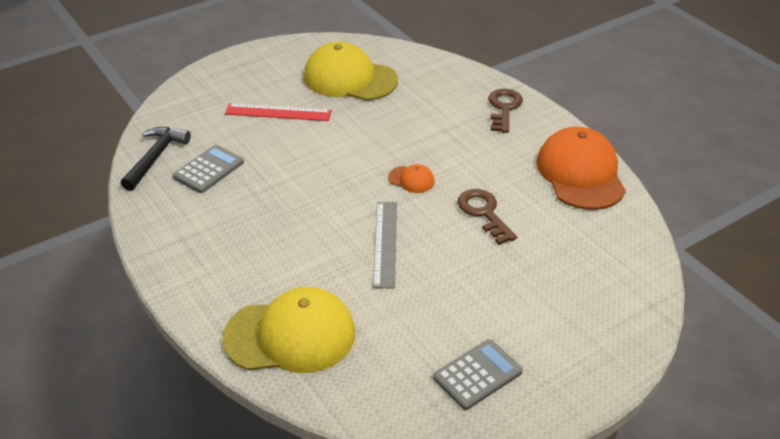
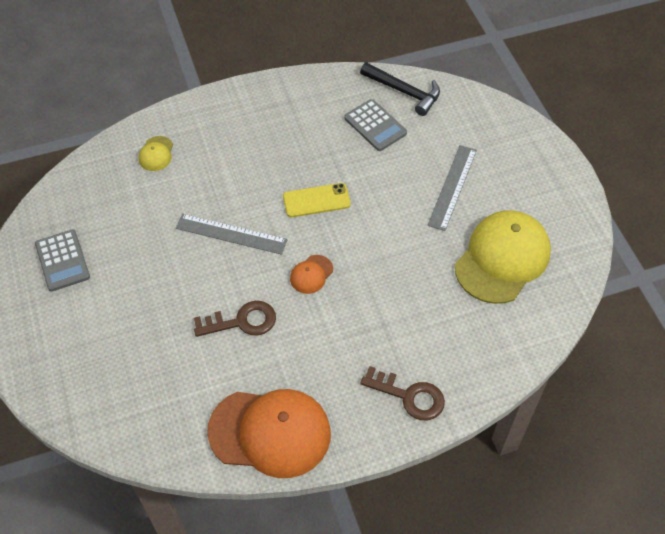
camera: 105 degrees right, 15 degrees up
(278, 112) = (452, 187): red ruler -> grey ruler
(290, 335) = (156, 154): yellow cap -> yellow cap, size x0.43
(321, 192) = (316, 200): none -> yellow phone

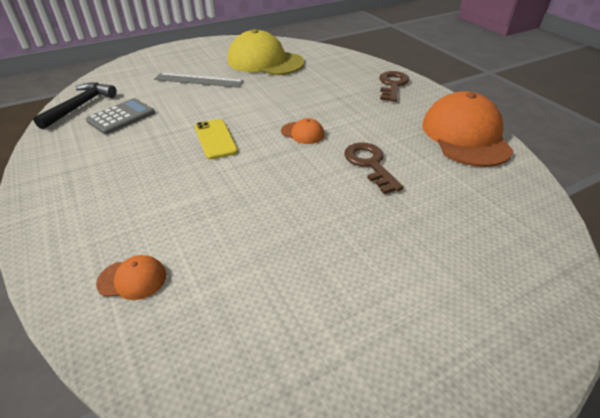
camera: 100 degrees left, 15 degrees down
(62, 261) = (349, 350): grey calculator -> none
(156, 154) = (132, 279): yellow cap -> orange cap
(231, 234) = (266, 186): grey ruler -> none

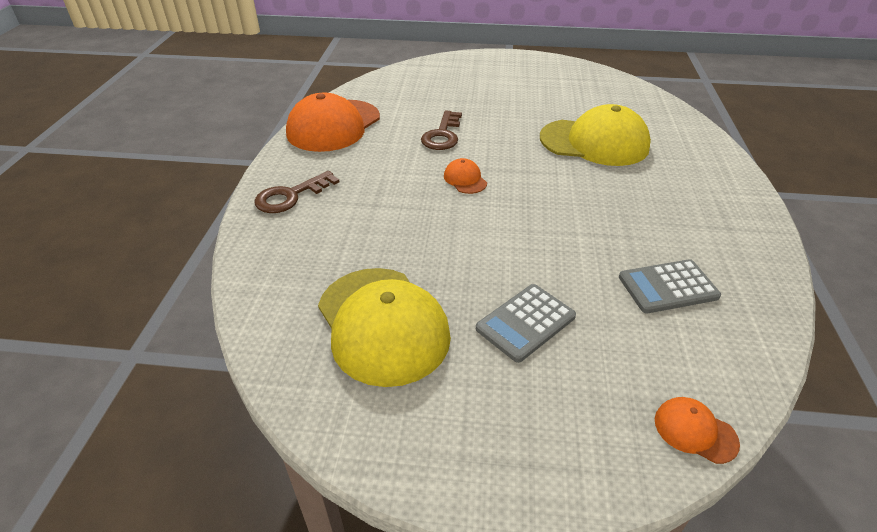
camera: 145 degrees left, 0 degrees up
(80, 106) = (736, 340): black hammer -> none
(132, 279) = (663, 132): orange cap -> orange cap (695, 431)
(199, 80) = (526, 323): grey ruler -> grey calculator
(215, 139) = (558, 206): yellow phone -> none
(216, 220) = (594, 142): none -> yellow cap

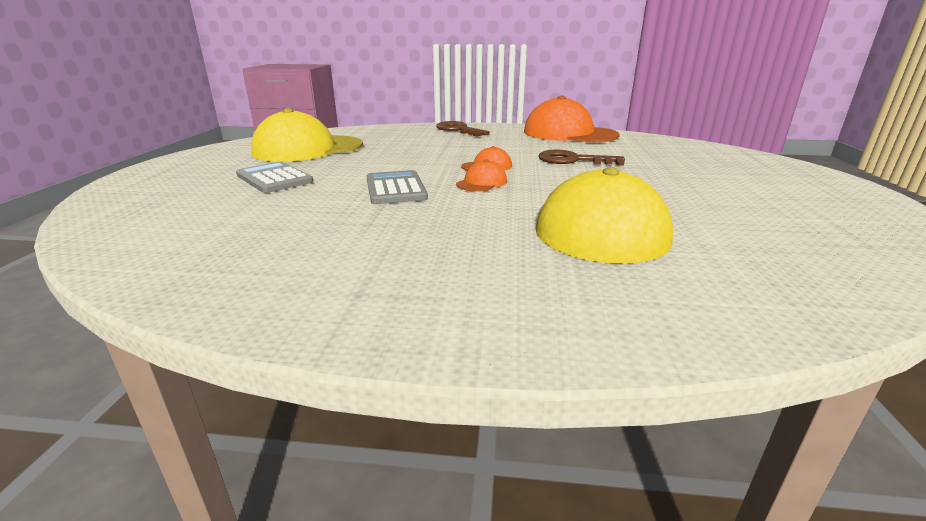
camera: 90 degrees right, 15 degrees down
(668, 287) = (268, 232): grey calculator -> grey calculator (395, 188)
(695, 431) = (96, 220): orange cap -> orange cap (482, 182)

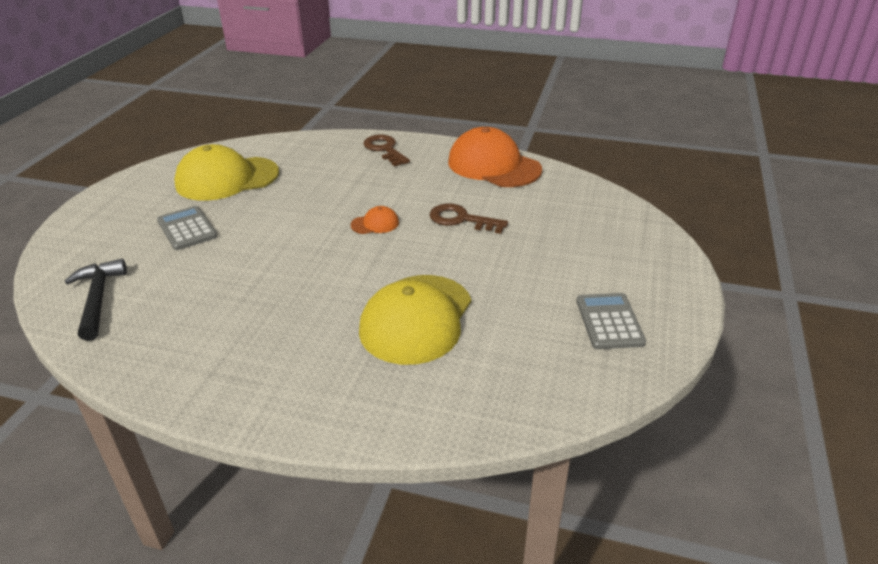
camera: 10 degrees right, 10 degrees up
(165, 235) = (98, 299): none -> black hammer
(395, 188) = (280, 253): grey calculator -> grey calculator (609, 321)
(482, 182) = (356, 250): orange cap -> none

